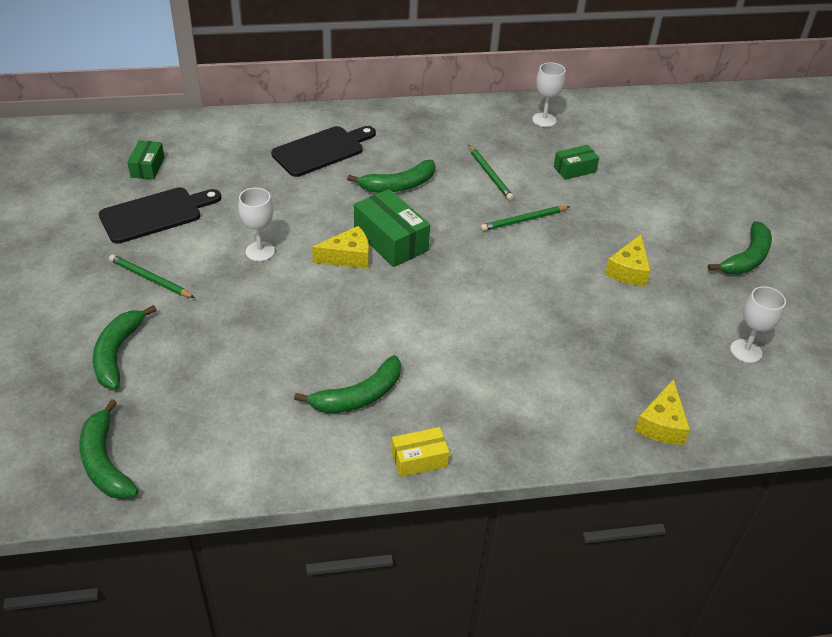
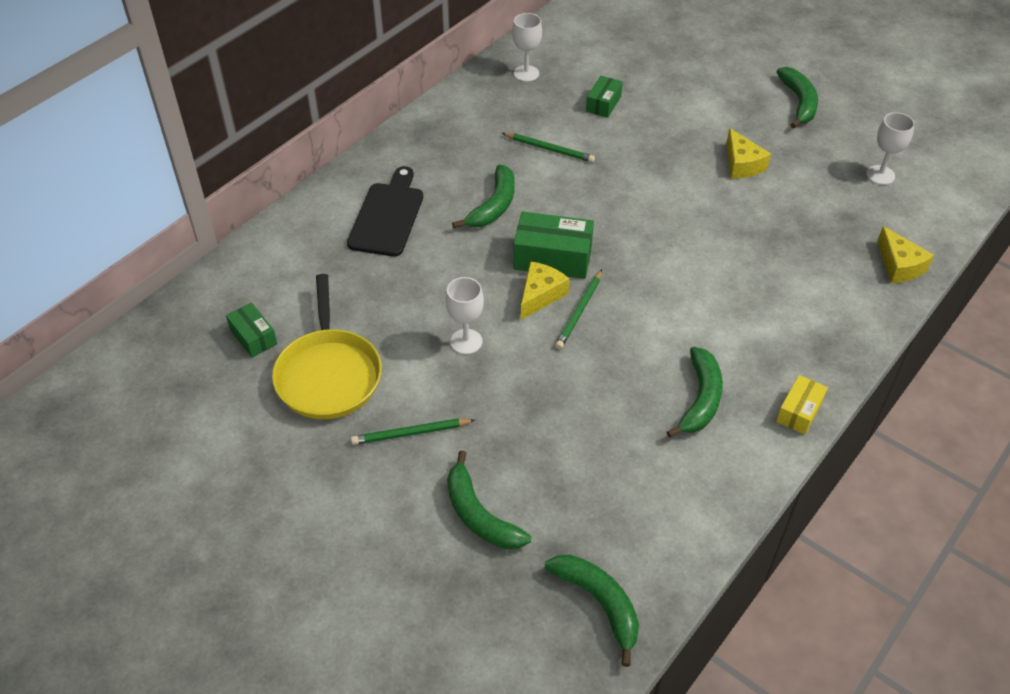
camera: 40 degrees left, 5 degrees up
(105, 462) = (599, 603): green banana -> green banana turned 150 degrees counterclockwise
(156, 214) = (328, 374): black cutting board -> yellow pan
(524, 220) = (624, 172): green pencil -> green pencil (579, 311)

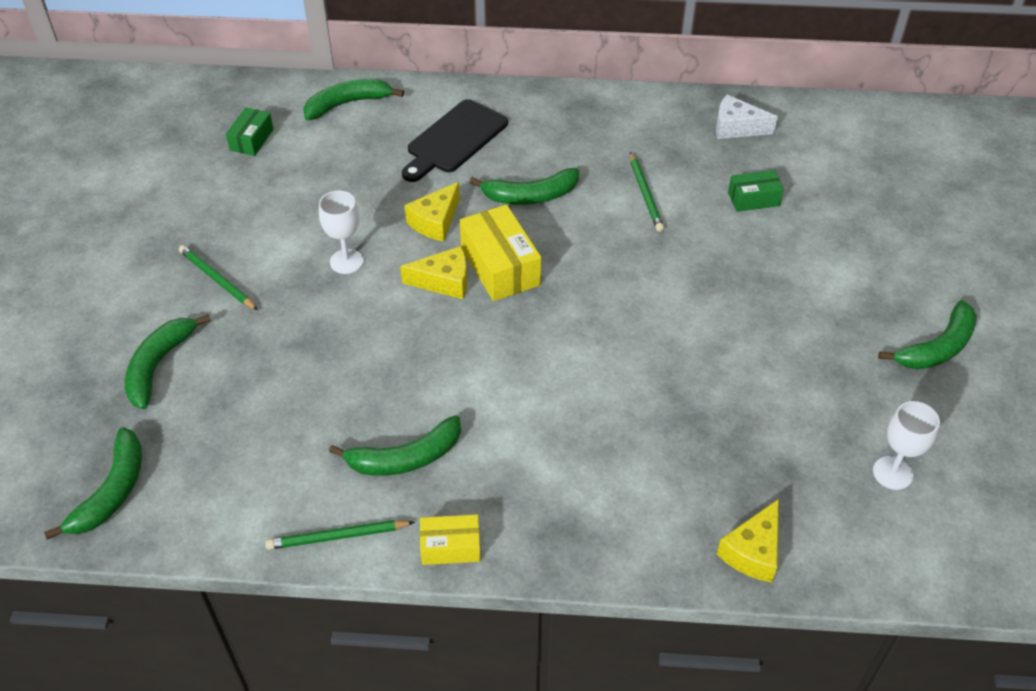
camera: 55 degrees right, 0 degrees up
(274, 256) = (348, 104): none -> green banana
(328, 374) = (245, 200): yellow pan -> none
(388, 216) = (454, 140): black cutting board -> black cutting board turned 150 degrees clockwise
(526, 73) = (736, 127): white goblet -> white cheese
(552, 258) = (500, 266): green box -> yellow box
(579, 311) = (447, 317): green pencil -> green pencil (338, 537)
(742, 164) = (777, 344): yellow cheese -> yellow cheese (435, 221)

